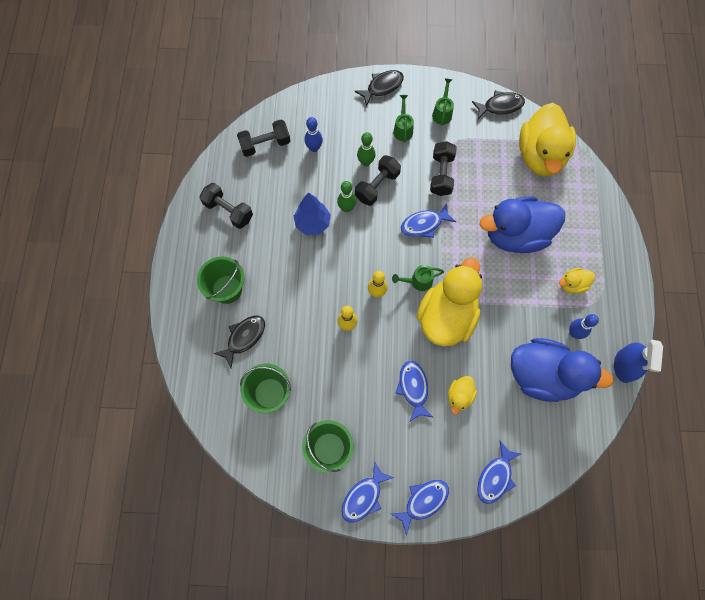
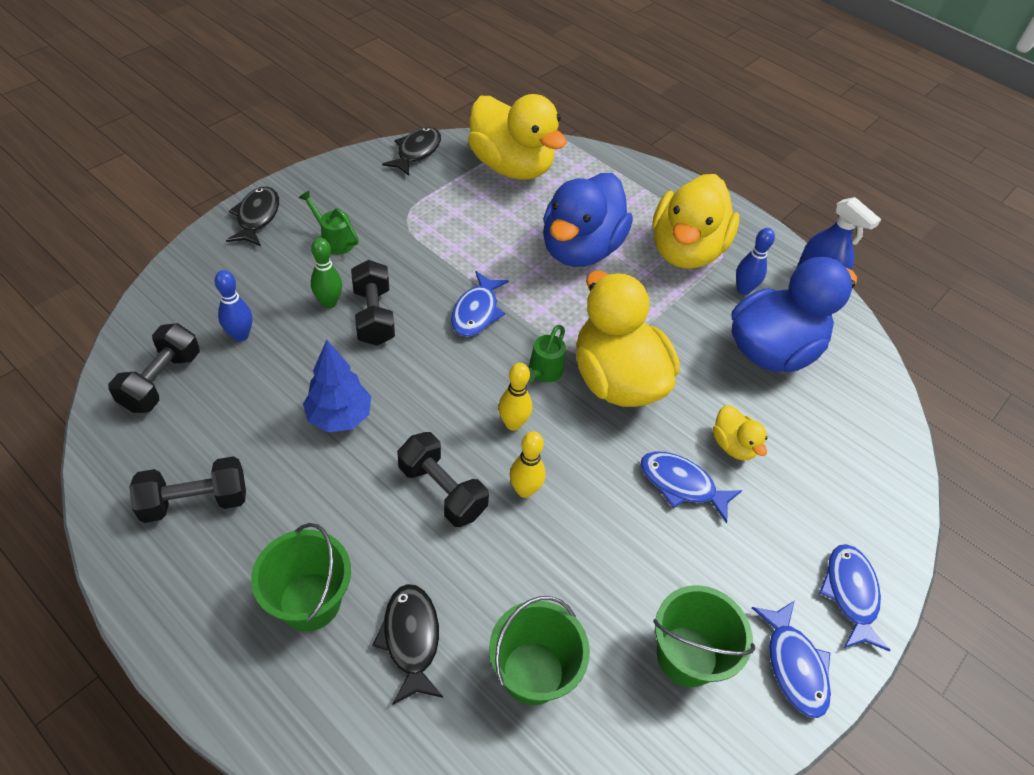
camera: 55 degrees left, 20 degrees down
(346, 208) = (364, 366): green bowling pin -> none
(441, 174) = (434, 252): black dumbbell -> black dumbbell (442, 490)
(442, 112) = (361, 196): green watering can -> none
(495, 477) = (869, 489): blue fish -> none
(572, 284) = (685, 251): yellow duck -> yellow duck, size x2.24

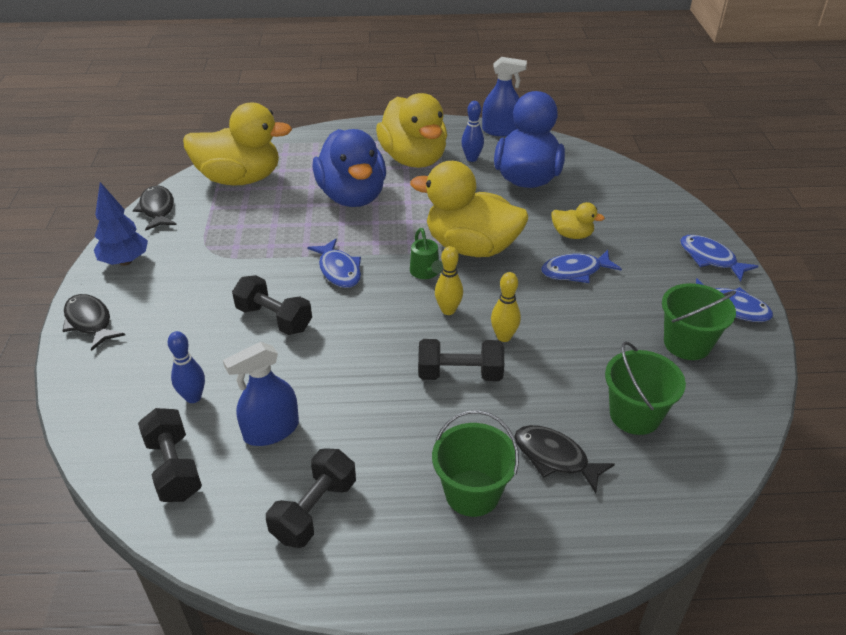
camera: 40 degrees left, 10 degrees down
(252, 409) = (271, 430): none -> blue spray bottle
(329, 303) = (230, 333): green bowling pin -> none
(334, 240) = (176, 296): green watering can -> none
(339, 417) = (338, 388): blue tree -> blue tree (125, 261)

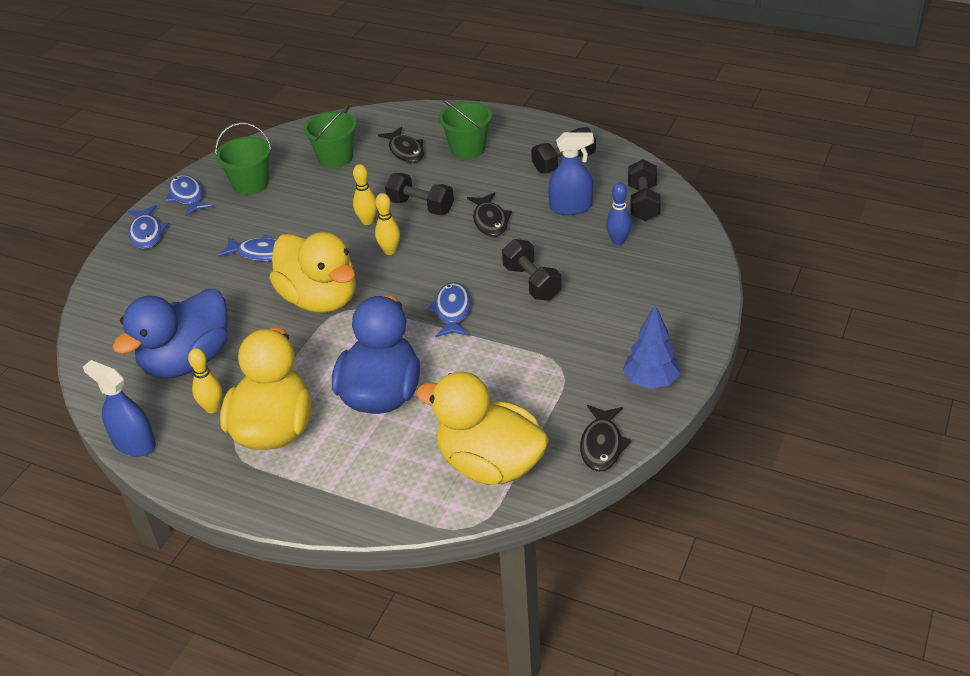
camera: 150 degrees left, 0 degrees up
(90, 322) = (692, 324): black fish -> black fish (490, 221)
(426, 273) = (380, 287): green watering can -> none
(471, 158) = (212, 408): blue bowling pin -> yellow bowling pin
(572, 235) = (223, 285): yellow duck -> none

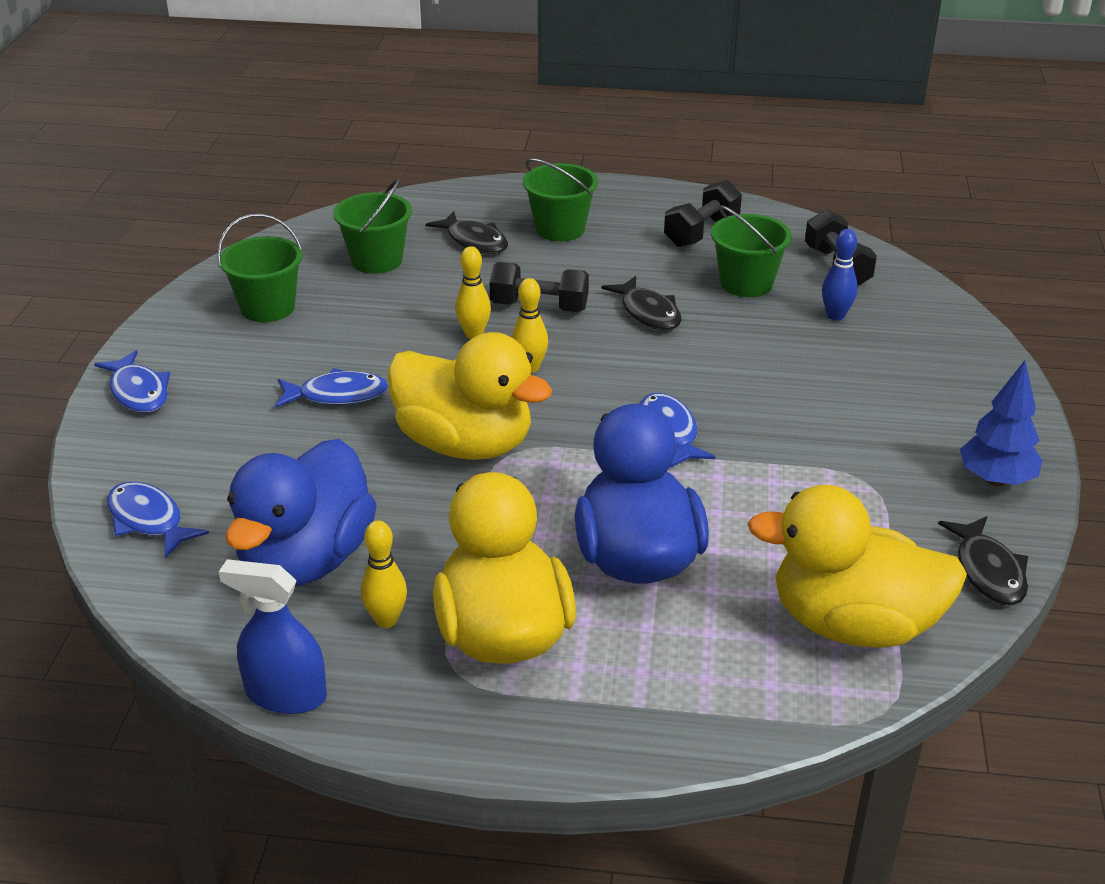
camera: 20 degrees left, 5 degrees down
(187, 196) = (177, 335): blue fish -> blue fish (148, 520)
(532, 283) = (755, 381): black dumbbell -> none
(571, 207) = (746, 283): blue spray bottle -> green bucket

